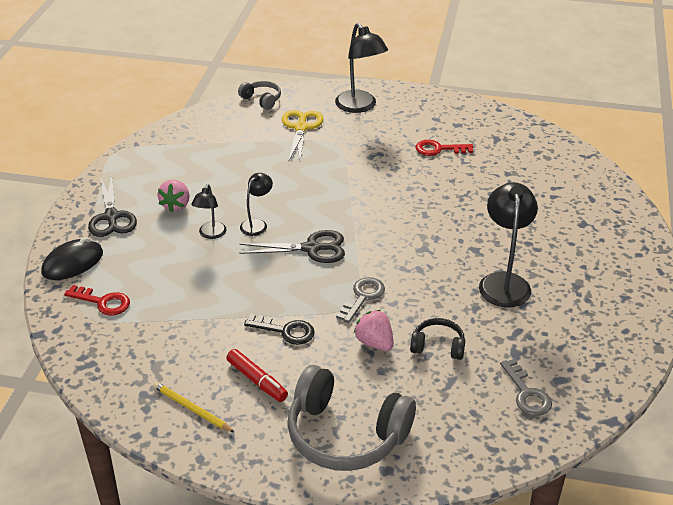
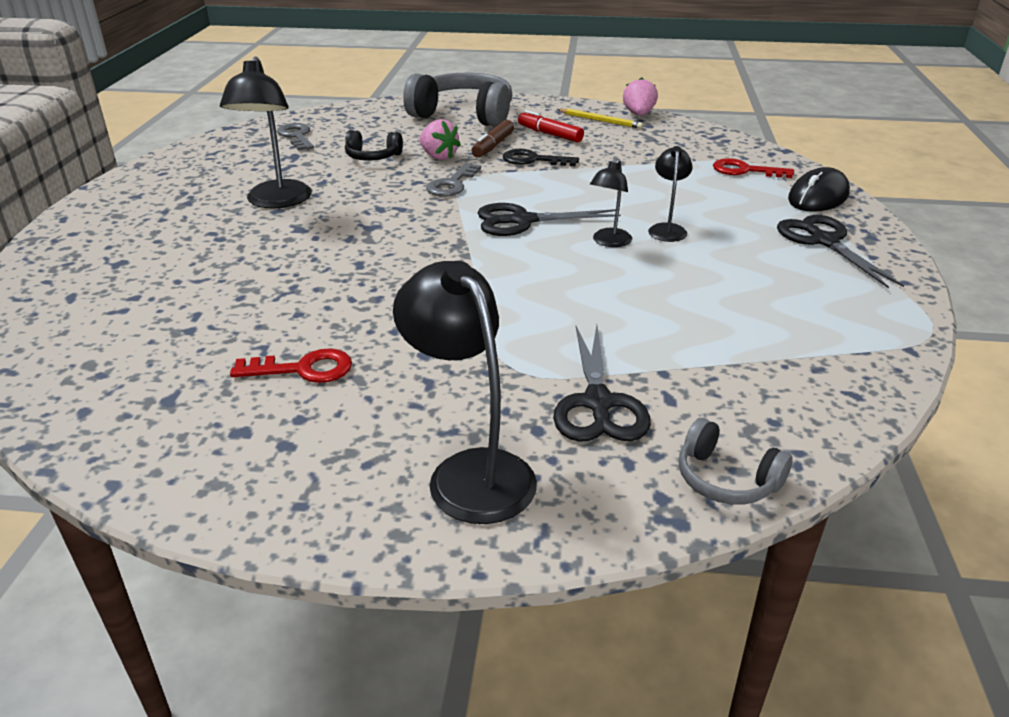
camera: 175 degrees right, 5 degrees down
(176, 205) = (744, 258): pink strawberry -> pink strawberry (638, 114)
(301, 128) = (598, 403): yellow scissors -> black scissors
(320, 359) = (493, 146): none -> brown marker

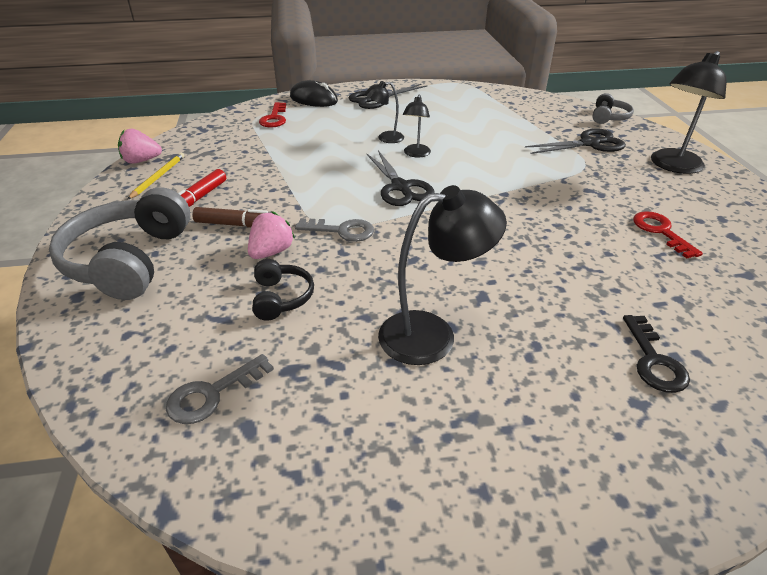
camera: 105 degrees left, 5 degrees up
(533, 160) = (270, 198): black key -> black key (654, 360)
(609, 242) = (416, 154): black lamp -> black lamp turned 90 degrees clockwise

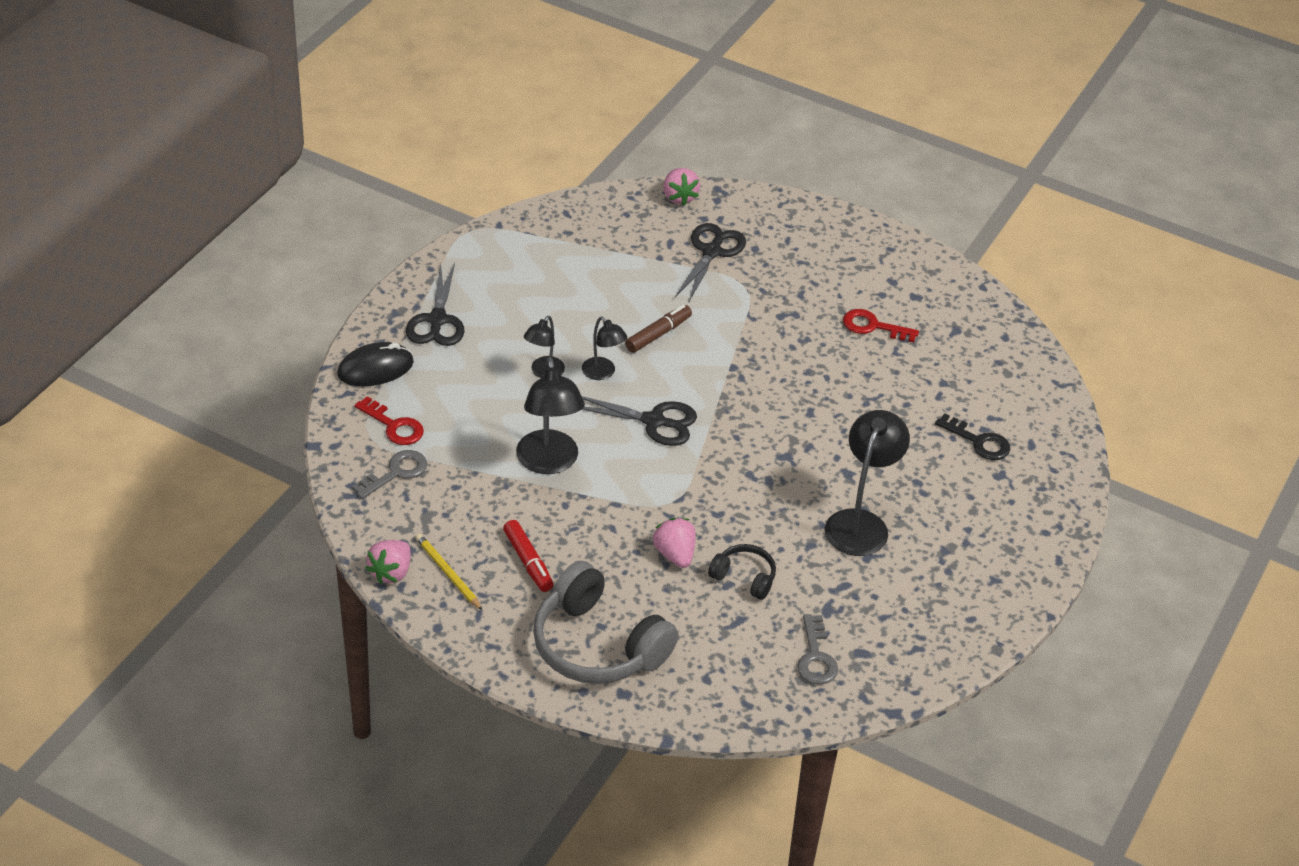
camera: 55 degrees left, 5 degrees up
(235, 225) = (606, 557): brown marker -> brown marker (658, 334)
(342, 231) = (686, 497): grey key -> grey key (396, 473)
(608, 117) = (679, 197): grey headphones -> pink strawberry
(672, 166) = (801, 238): black lamp -> black lamp (549, 463)

